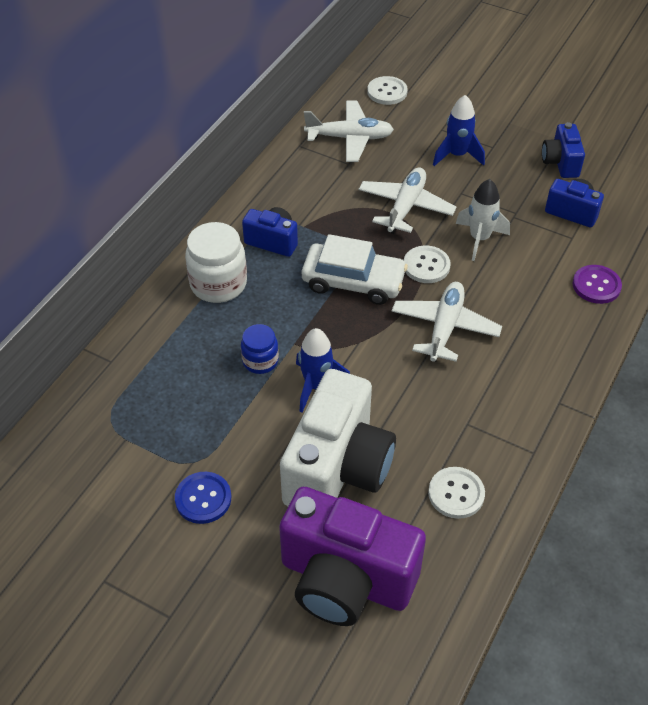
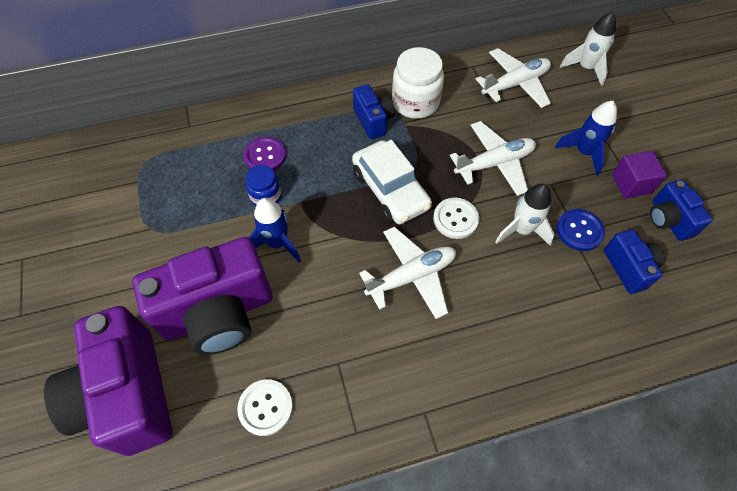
camera: 45 degrees right, 10 degrees up
(203, 499) = (126, 258): blue button -> blue button (579, 231)
(218, 284) = (305, 124): white jar -> white jar (415, 102)
(338, 468) = (219, 313): white camera -> purple camera
(349, 138) = (515, 84): white plane -> white plane turned 75 degrees counterclockwise
(387, 92) = (586, 68): white button -> white rocket
(512, 155) = (631, 184): none -> purple cube
(560, 163) = (668, 220): blue camera -> blue camera turned 60 degrees counterclockwise
(596, 285) = (574, 345): purple button -> purple button (265, 156)

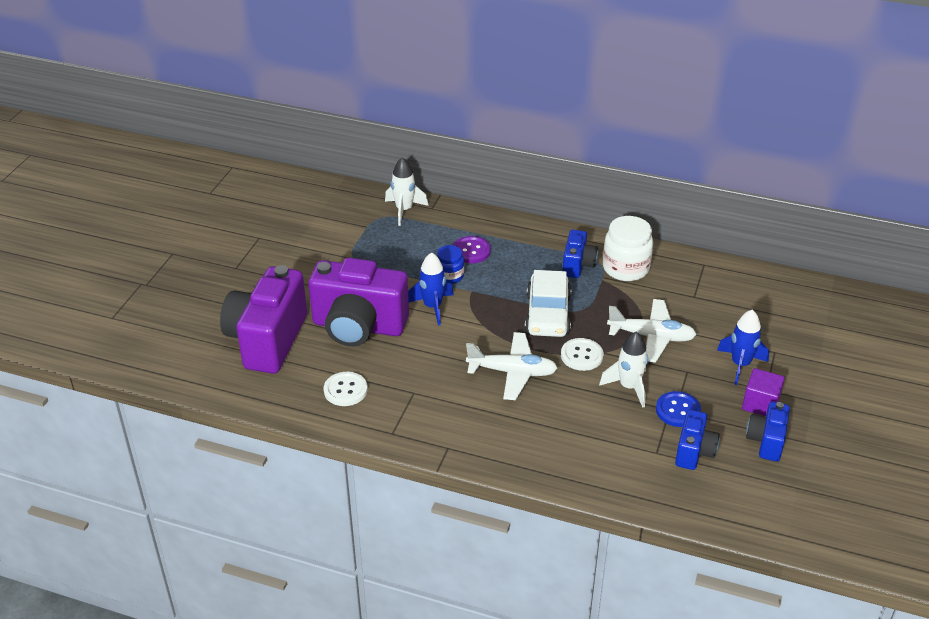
camera: 35 degrees right, 20 degrees down
(515, 84) = (729, 293): white plane -> none
(586, 68) = (812, 310): white rocket -> white rocket (404, 210)

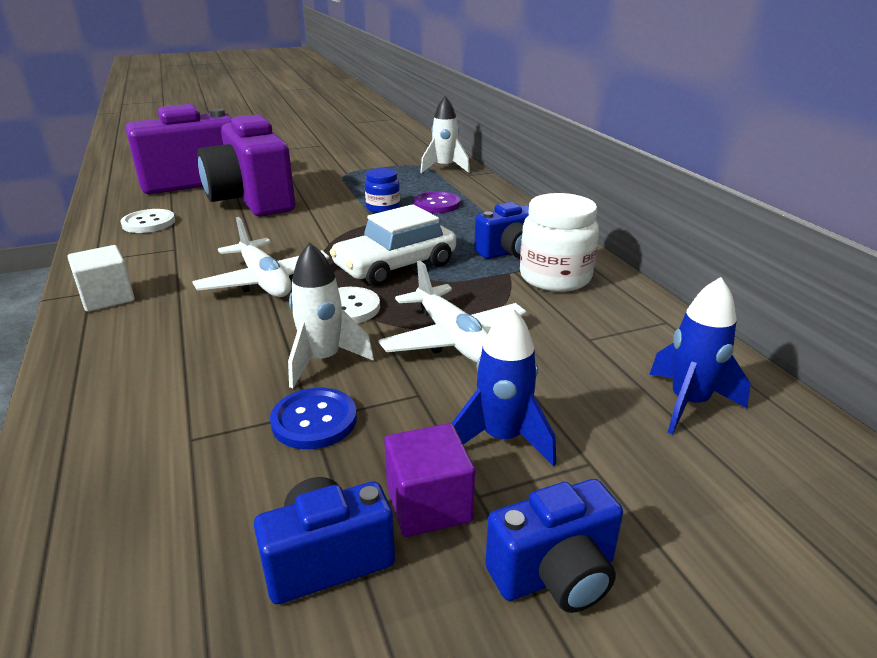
camera: 50 degrees right, 10 degrees down
(432, 307) = (324, 216): blue rocket -> blue rocket (688, 403)
(466, 442) = (107, 297): none -> white cube
(694, 452) = (221, 477): blue camera -> blue camera (555, 575)

